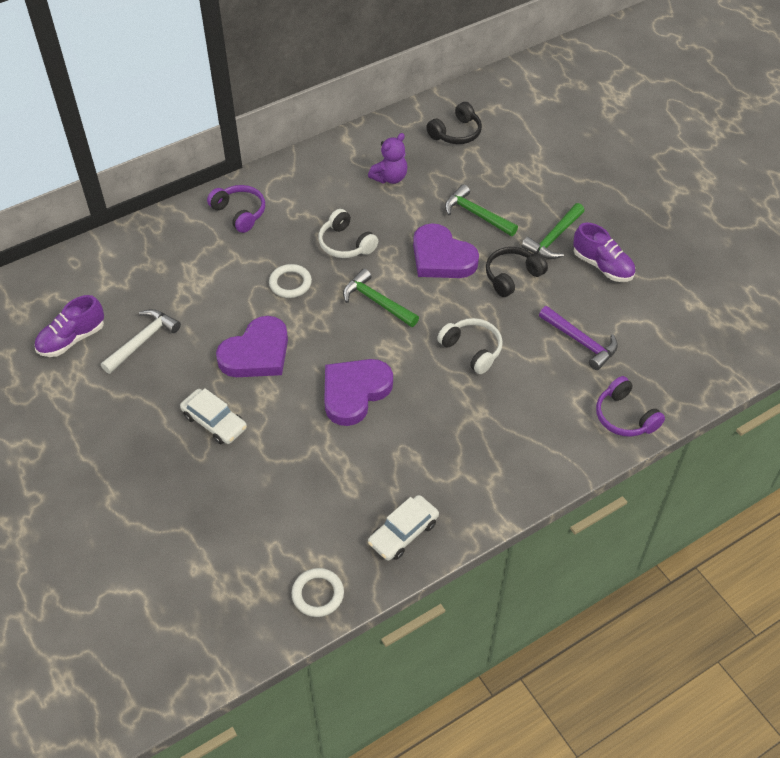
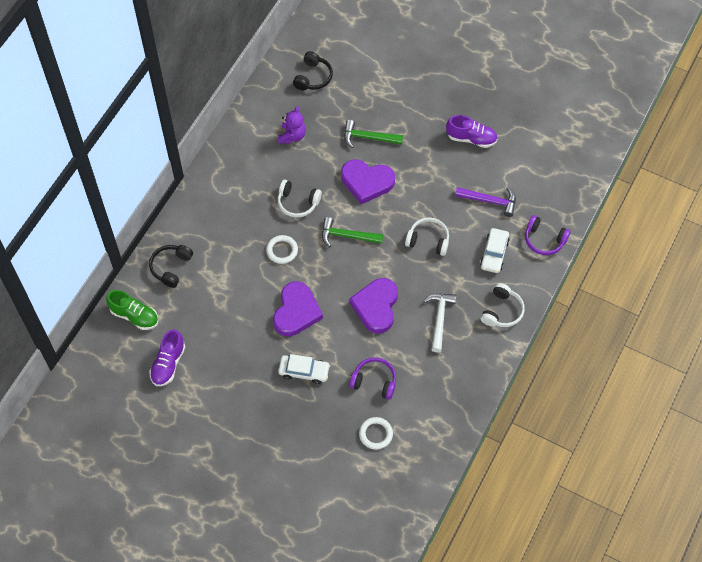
camera: 30 degrees left, 10 degrees up
(79, 274) = (134, 316): none -> green shoe
(143, 341) = (216, 341): white hammer -> white hammer (439, 319)
(239, 213) = (209, 214): purple headphones -> purple headphones (374, 381)
(318, 594) = (440, 443): white ring -> white ring (376, 434)
(403, 533) = (464, 381): white car -> white car (494, 253)
(512, 276) = (420, 174): black headphones -> black headphones (171, 267)
(512, 473) = (502, 311): none -> white headphones
(553, 238) = (429, 132): green hammer -> none

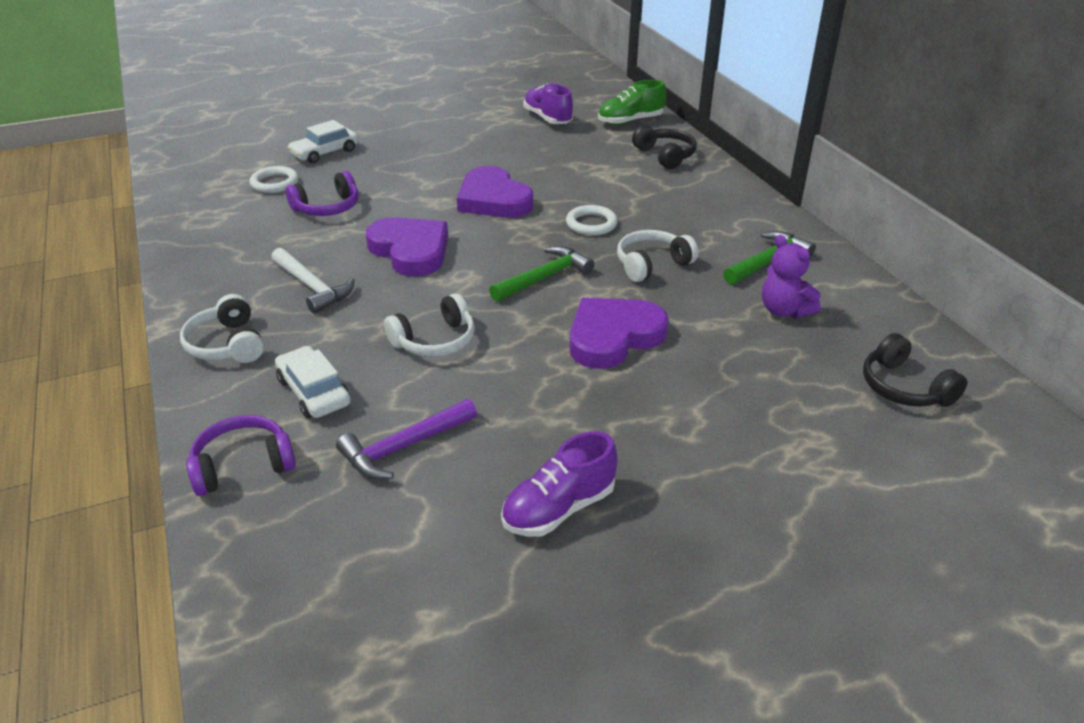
camera: 130 degrees right, 25 degrees down
(304, 371) = (415, 175): white car -> white car (325, 152)
(368, 137) = (701, 382): green hammer -> green hammer (768, 261)

